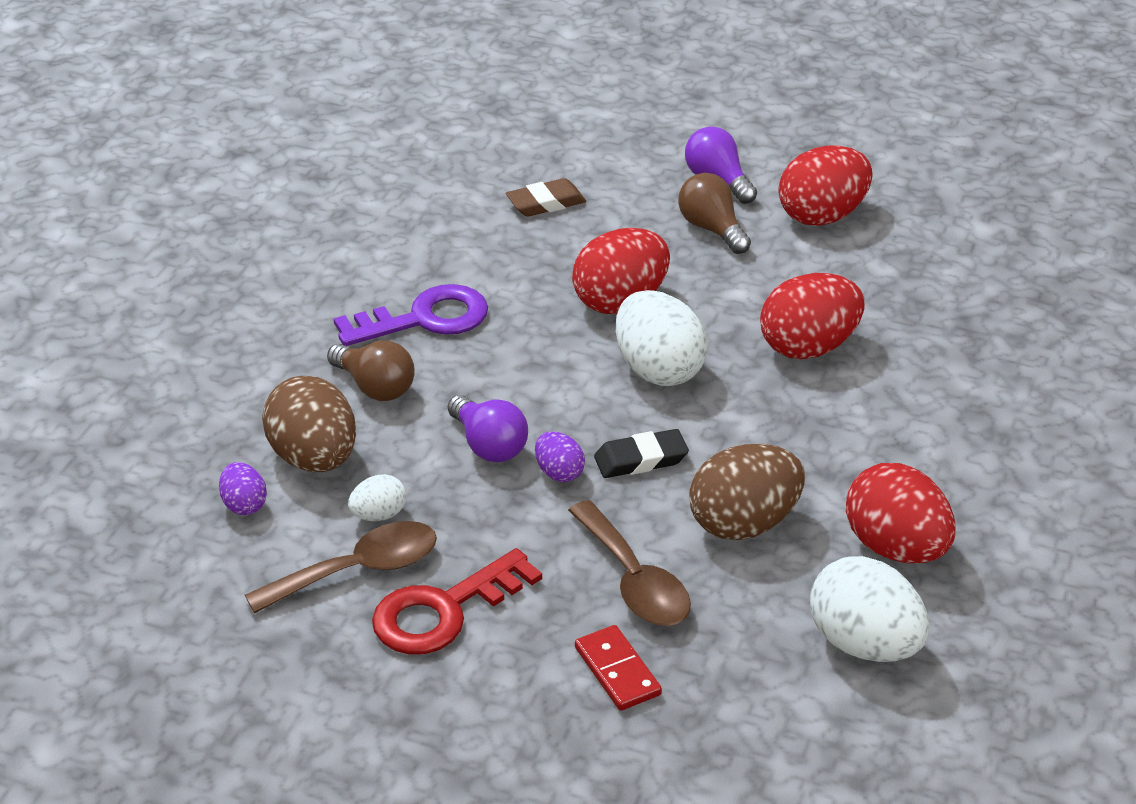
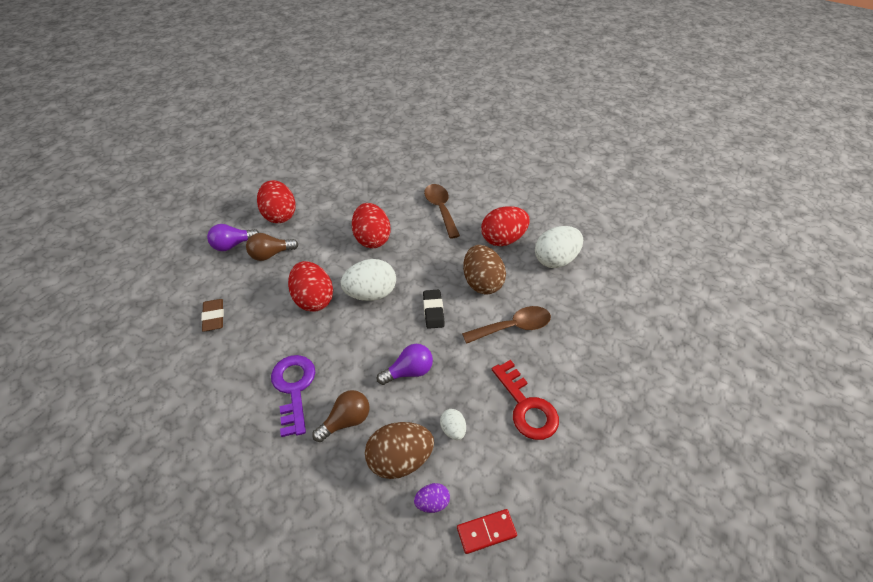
camera: 80 degrees left, 10 degrees up
(358, 570) = (494, 444): brown spoon -> brown spoon (440, 209)
(559, 472) = (436, 344): purple egg -> none
(617, 671) = (568, 342): red domino -> red domino (486, 532)

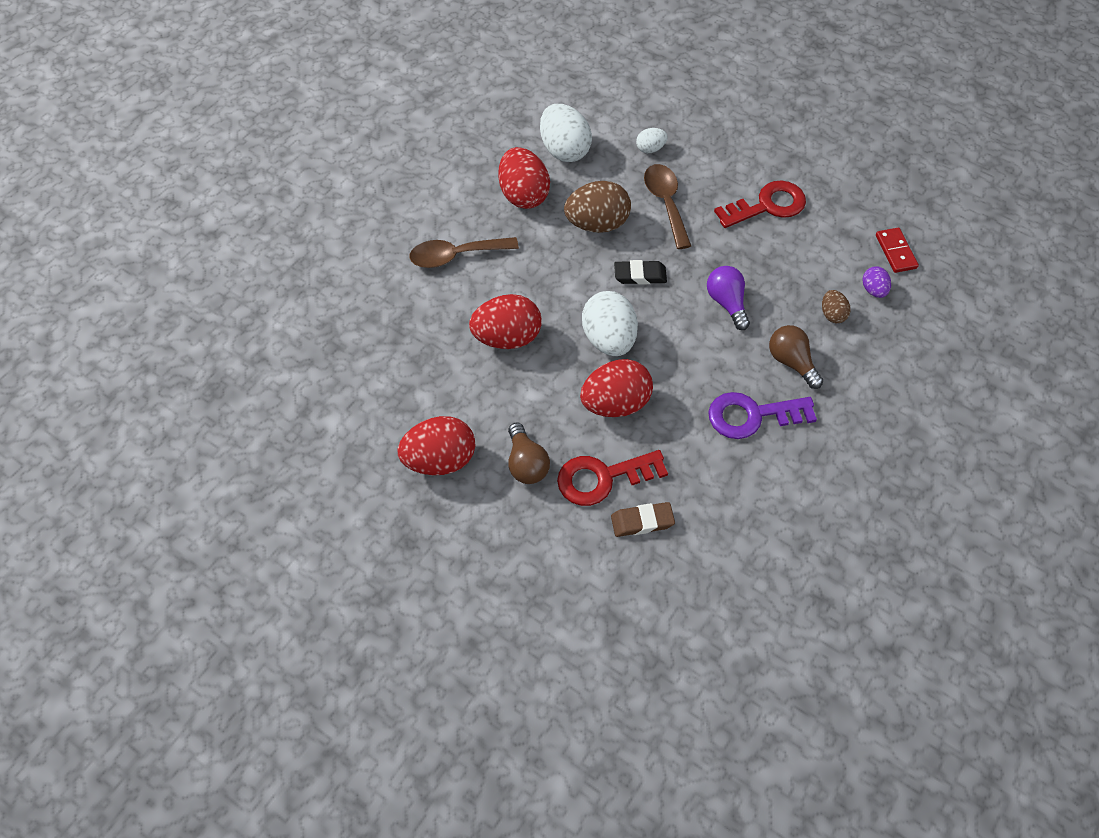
camera: 85 degrees left, 10 degrees up
(233, 245) = (501, 518): purple light bulb -> none
(253, 294) = (602, 478): none -> red key
(400, 459) = (832, 314): brown egg -> brown egg, size x0.50
(453, 429) = (796, 268): white egg -> white egg (650, 149)

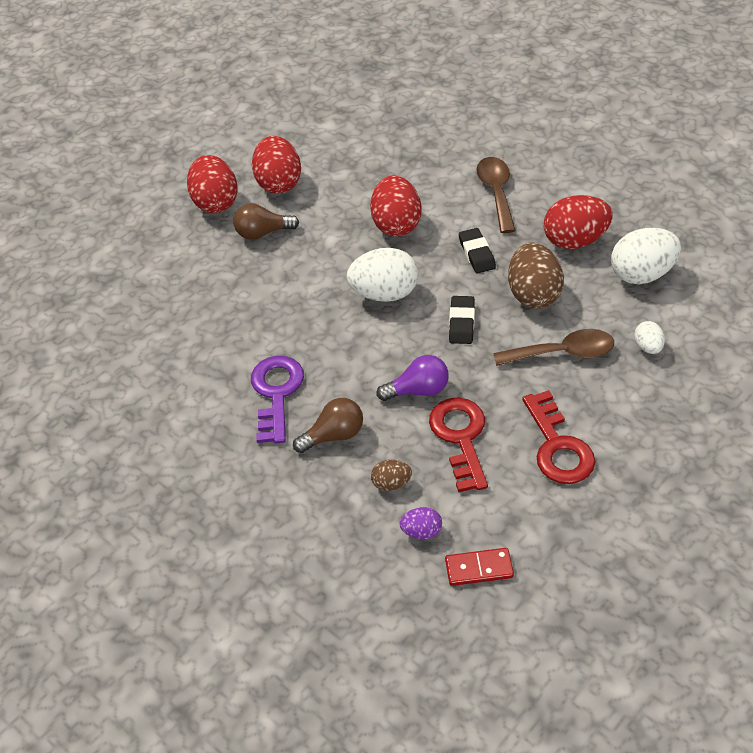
camera: 100 degrees right, 10 degrees down
(546, 268) = (476, 254): none -> black eraser
(602, 478) = (236, 280): red key -> red key (460, 437)
(615, 403) = (311, 293): red egg -> red egg (215, 202)
(642, 521) = (188, 302): brown eraser -> none

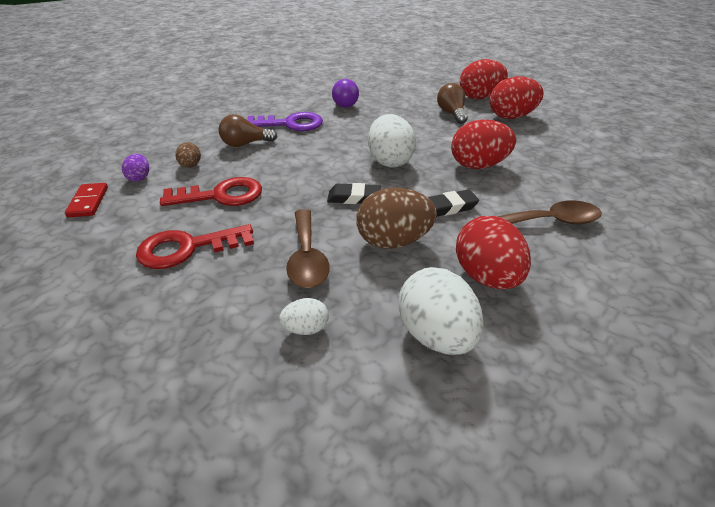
camera: 85 degrees right, 10 degrees down
(334, 435) = (245, 144): brown light bulb -> brown light bulb turned 105 degrees clockwise
(418, 390) = (278, 176): purple light bulb -> purple light bulb (344, 103)

